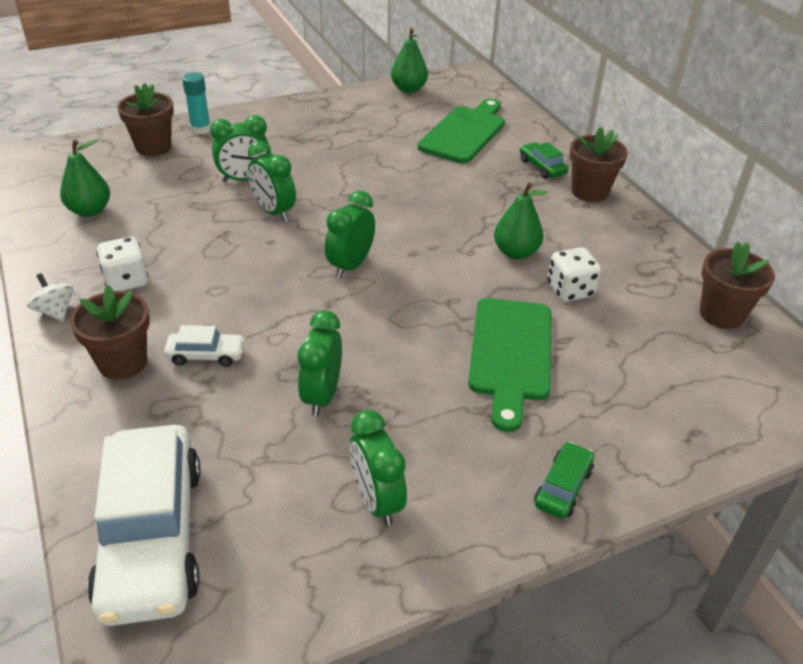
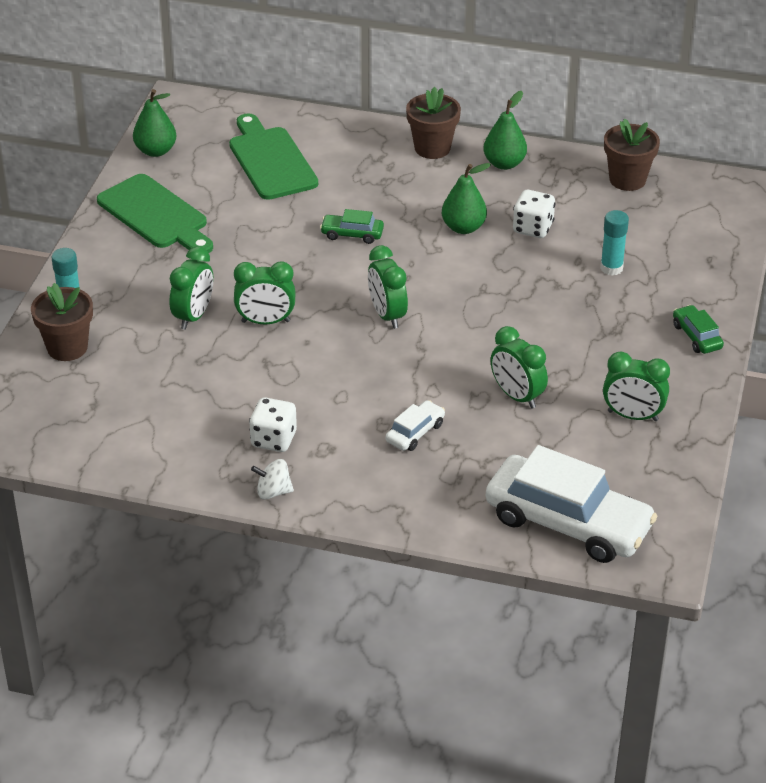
camera: 50 degrees left, 0 degrees up
(90, 210) = (138, 425): green pear -> green pear (504, 163)
(122, 362) = (378, 477): brown flower pot -> none
(510, 354) = (566, 292): green cutting board -> green cutting board (156, 215)
(542, 167) = (371, 151): green car -> green car (352, 234)
(584, 367) = (611, 268): none -> turquoise glue stick

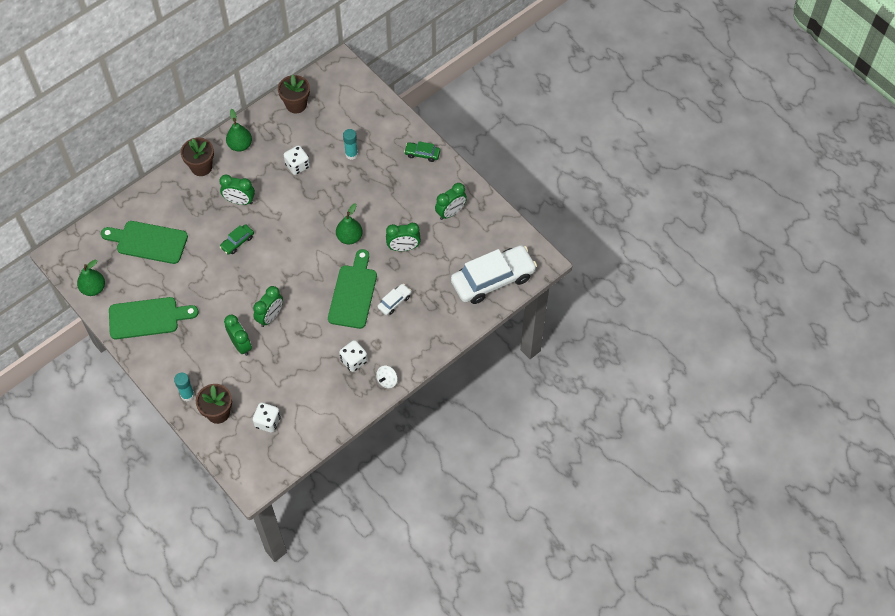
camera: 55 degrees left, 20 degrees up
(94, 402) = (268, 422): none -> white dice
(386, 383) = (353, 293): none -> green cutting board
(387, 315) = (308, 264): green clock -> green clock (239, 201)
(415, 432) = (394, 302): white car -> white car turned 60 degrees clockwise
(463, 227) = (272, 193): green pear -> green pear (349, 237)

